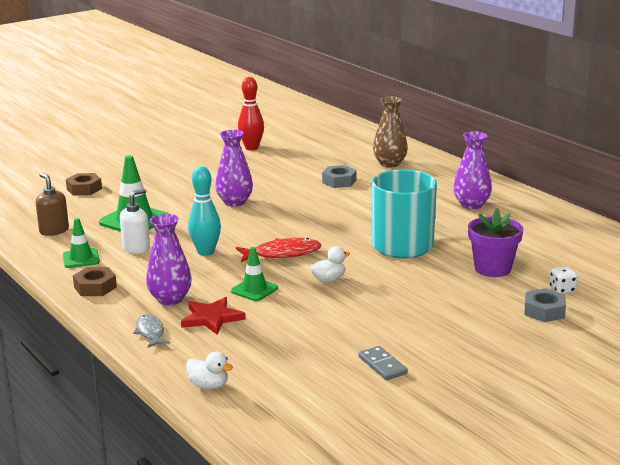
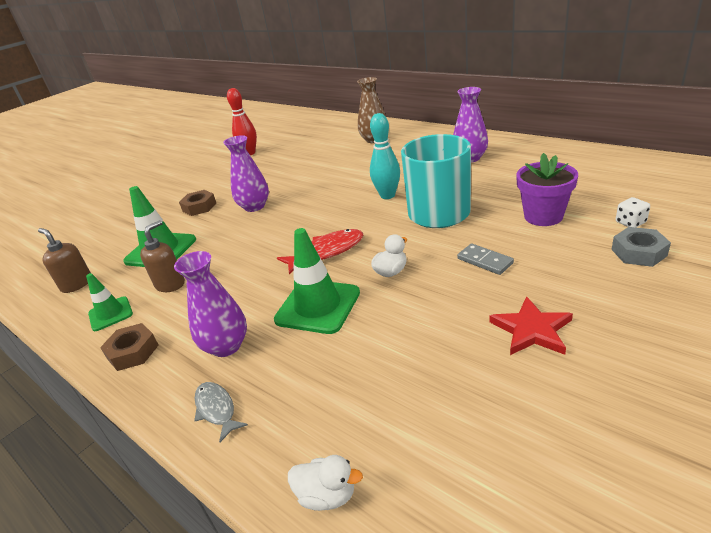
camera: 10 degrees left, 10 degrees up
(84, 189) = (104, 228): brown nut -> brown nut (199, 207)
(136, 248) = (170, 284): white soap dispenser -> brown soap dispenser
(206, 252) = (246, 270): turquoise bowling pin -> turquoise bowling pin (387, 195)
(212, 318) = (285, 363): red star -> red star (531, 330)
(254, 290) = (318, 306): green traffic cone -> green traffic cone, size x1.68
(339, 181) = (340, 164): grey nut -> none
(382, 365) = (531, 384): grey domino -> grey domino (485, 261)

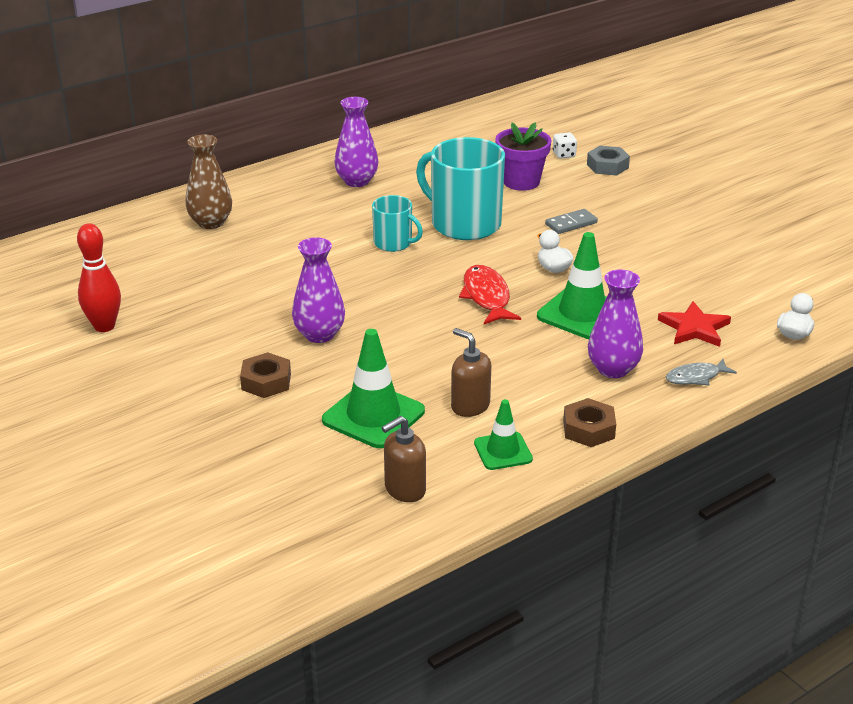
camera: 80 degrees left, 0 degrees up
(387, 195) = (394, 243): turquoise bowling pin -> turquoise mug
(531, 330) = (673, 229): red star -> red star (694, 328)

